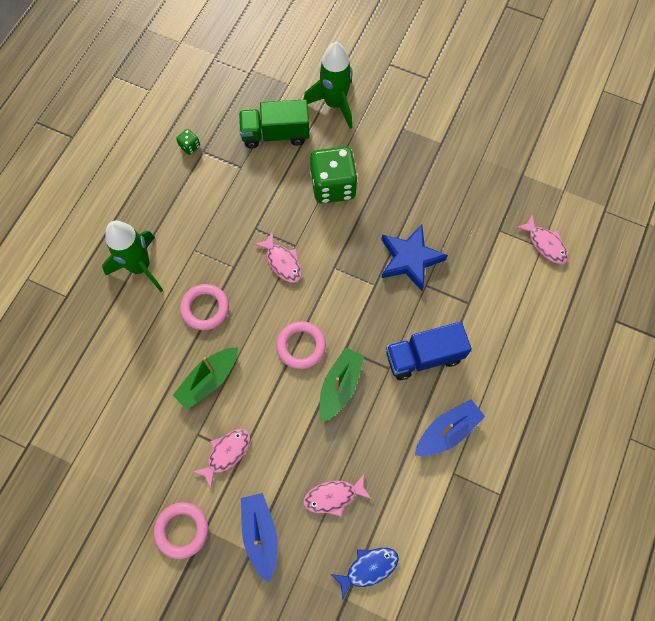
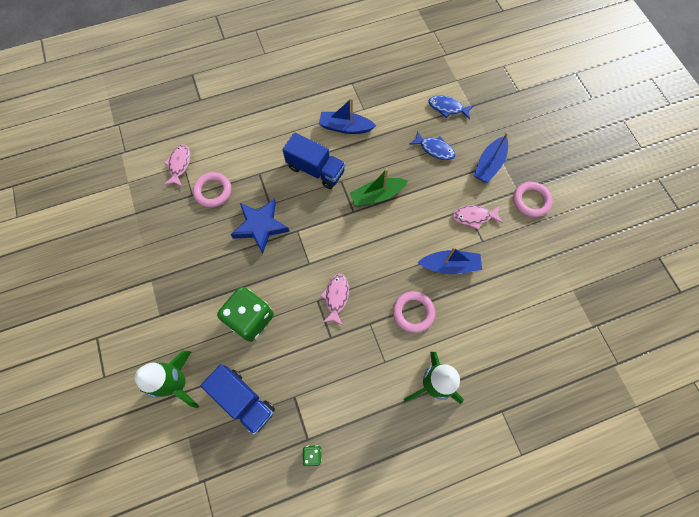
camera: 135 degrees left, 0 degrees up
(208, 380) = (450, 265): green boat -> blue boat
(275, 134) = (243, 400): green truck -> blue truck
(301, 346) = (377, 236): pink ring -> pink ring (213, 191)
(333, 496) = (434, 149): pink fish -> blue fish

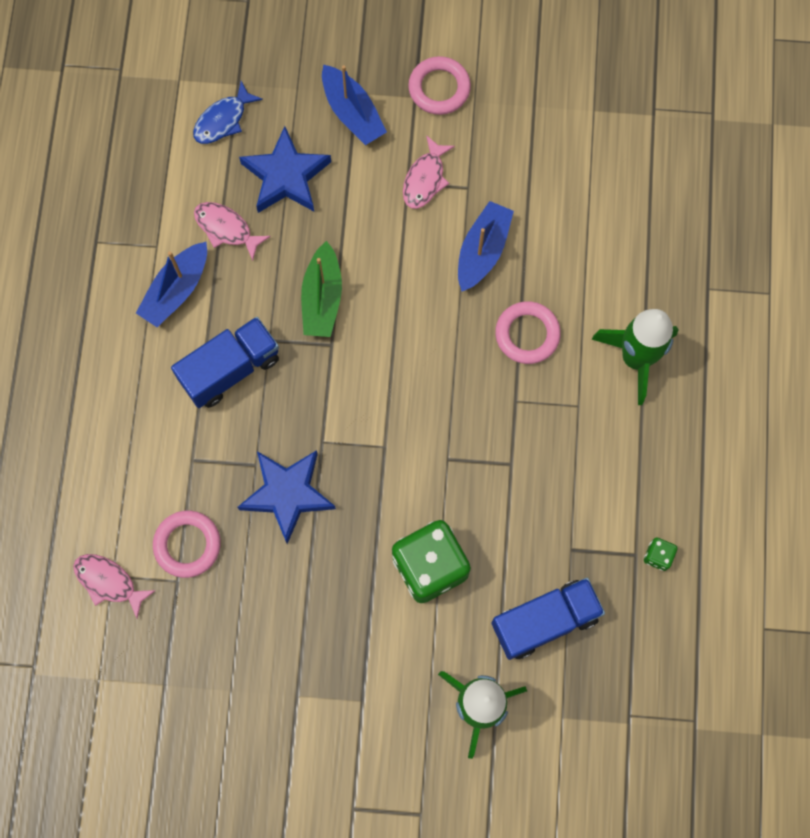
camera: 65 degrees left, 5 degrees up
(336, 297) = (455, 430): pink fish -> pink fish (226, 229)
(434, 149) = (286, 176): blue fish -> blue star

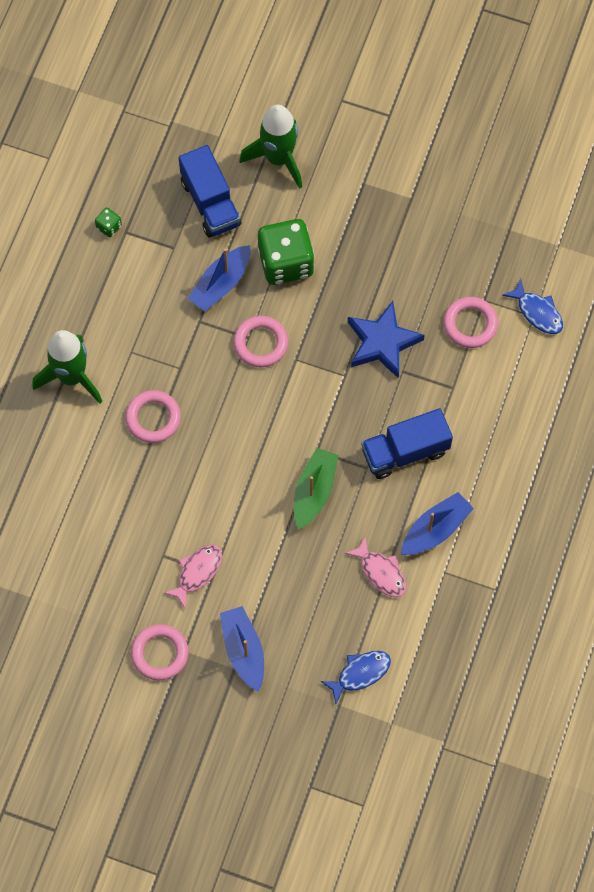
camera: 165 degrees left, 5 degrees down
(109, 582) = (537, 312): pink fish -> blue fish
(286, 176) = (317, 606): blue star -> none
(431, 455) = (260, 343): none -> pink ring
(482, 251) = (167, 497): blue boat -> blue boat (221, 283)
(545, 621) = (210, 203): blue truck -> blue truck turned 105 degrees counterclockwise

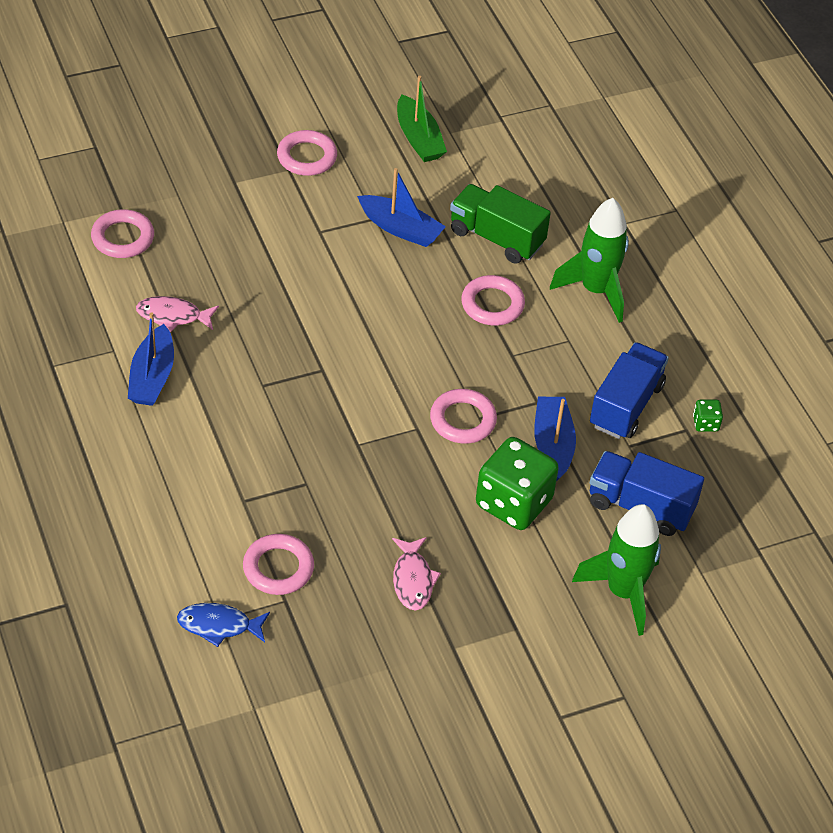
camera: 135 degrees right, 20 degrees down
(94, 472) = (496, 238): none -> green truck
(197, 572) = (334, 223): pink fish -> pink fish (412, 580)
(243, 650) = (239, 197): blue boat -> blue boat (401, 229)
(314, 491) = (293, 338): green boat -> green boat (419, 139)
(360, 673) = (123, 238): blue fish -> pink ring
(382, 342) = (349, 495): blue star -> none
(405, 451) = (239, 419): blue truck -> blue truck (626, 405)

